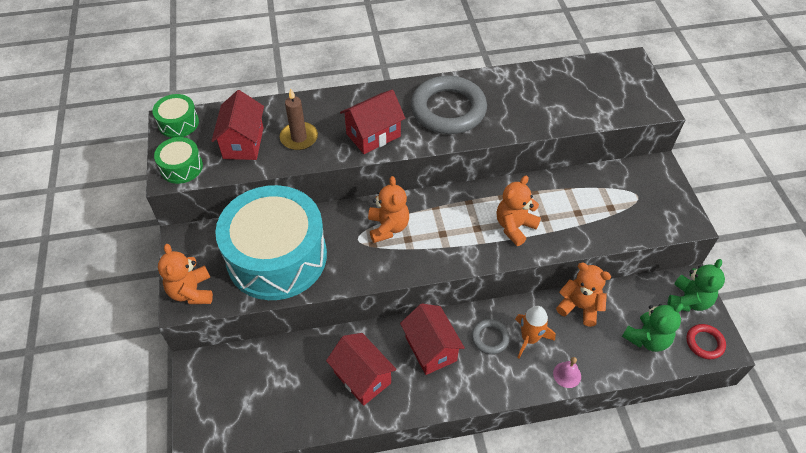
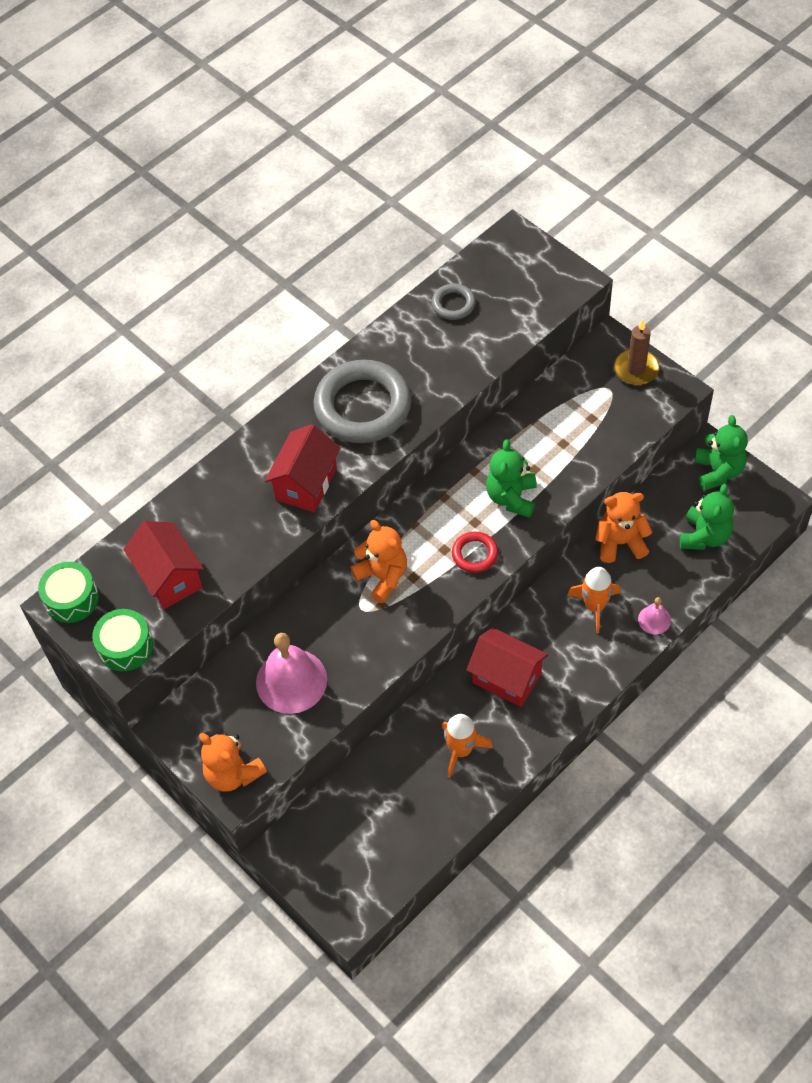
camera: 30 degrees left, 5 degrees up
(277, 257) = (291, 681): turquoise drum -> pink bell
(299, 138) = (227, 535): brown candle -> brown candle (636, 369)
(362, 377) = (461, 750): red house -> orange rocket
(490, 338) = (556, 630): grey ring -> grey ring (453, 304)
(514, 227) = (511, 497): orange teddy bear -> green teddy bear
(704, 343) = (759, 507): red ring -> red ring (475, 554)

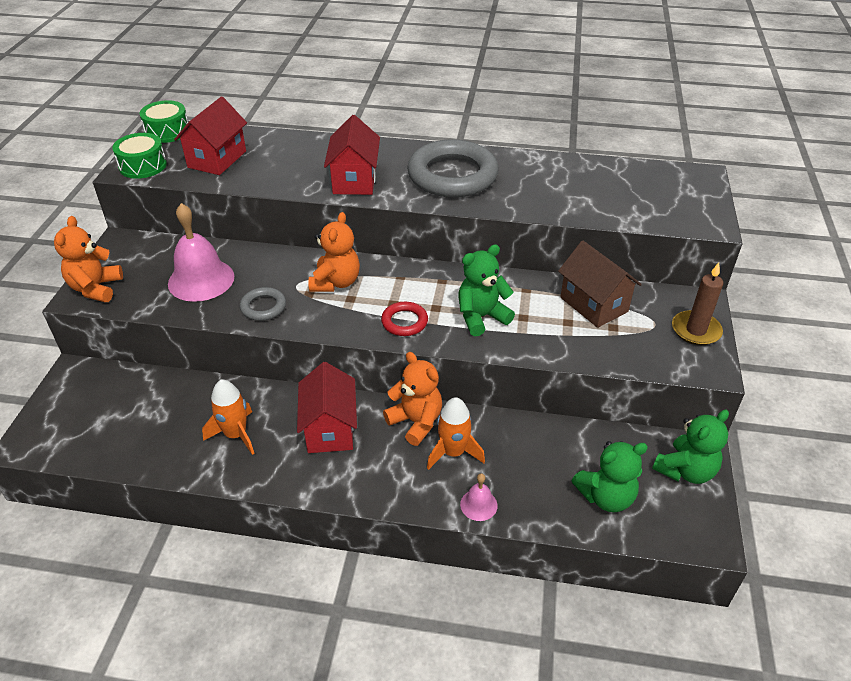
camera: 50 degrees right, 15 degrees down
(306, 484) = (354, 180): red house -> red house turned 75 degrees counterclockwise
(453, 304) = (598, 176): grey ring -> grey ring (263, 307)
(558, 412) = (594, 304): none -> brown house
(620, 542) = (535, 437): orange teddy bear -> orange teddy bear (416, 422)

